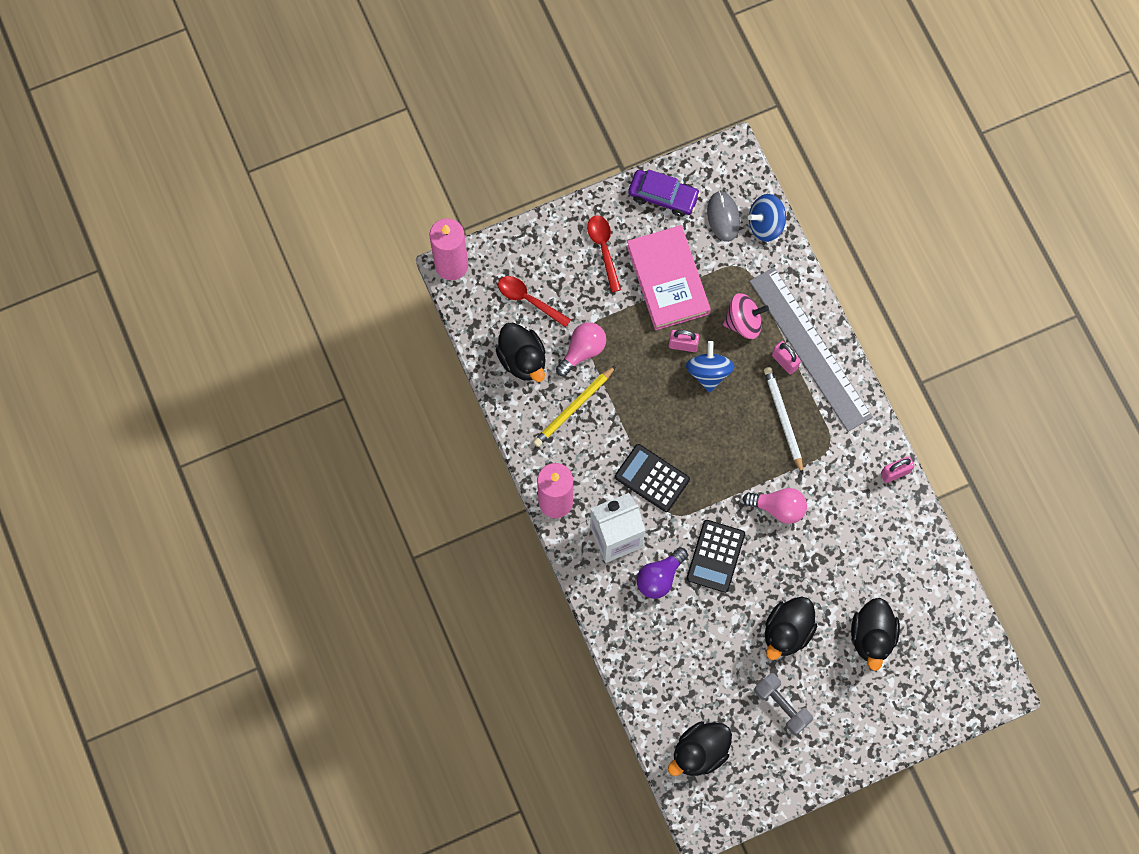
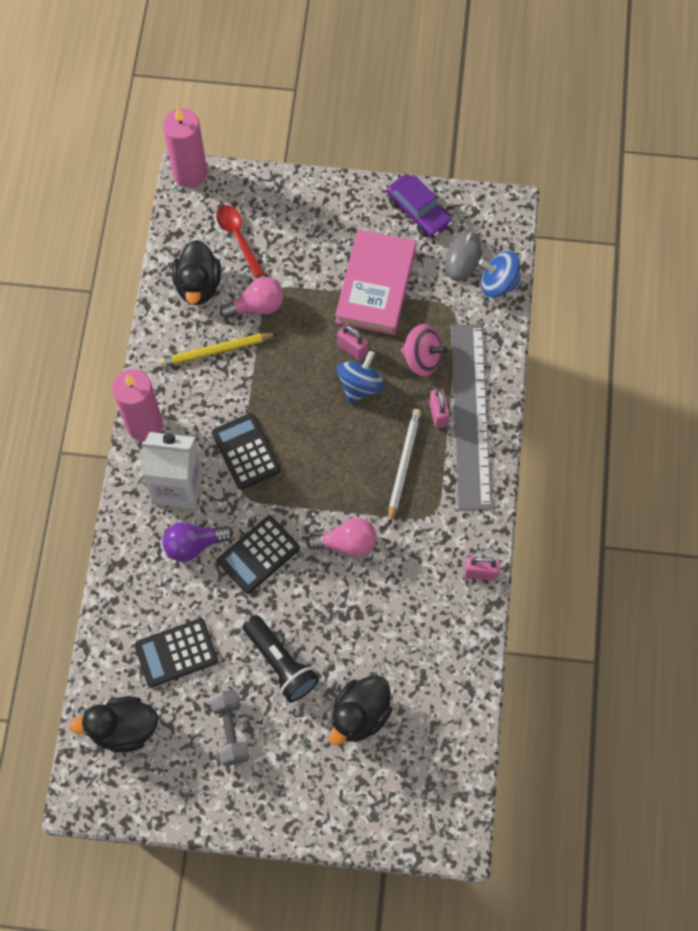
camera: 30 degrees right, 5 degrees down
(603, 249) = (334, 229): red spoon -> none
(701, 670) = (176, 653): none -> black calculator
(778, 508) = (347, 543): pink light bulb -> pink light bulb turned 45 degrees counterclockwise
(787, 632) = (280, 663): black duck -> black flashlight

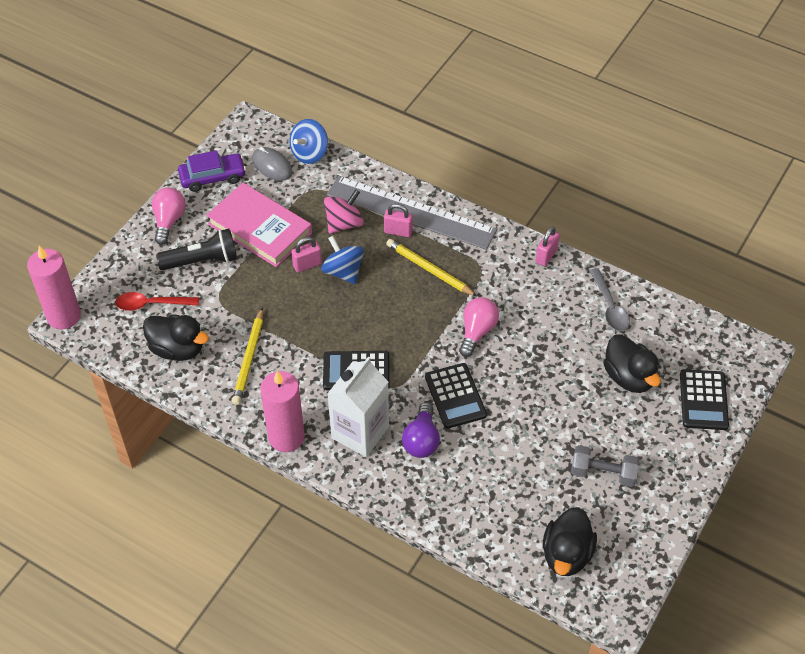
camera: 65 degrees left, 15 degrees down
(176, 653) = (515, 489): black calculator -> black calculator (703, 400)
(257, 306) = (226, 314): pink light bulb -> pink light bulb (169, 221)
(280, 663) = (560, 415): black flashlight -> black flashlight (202, 261)
(403, 465) = (429, 269): white pencil -> yellow pencil
(443, 663) = (610, 307): none -> grey spoon

